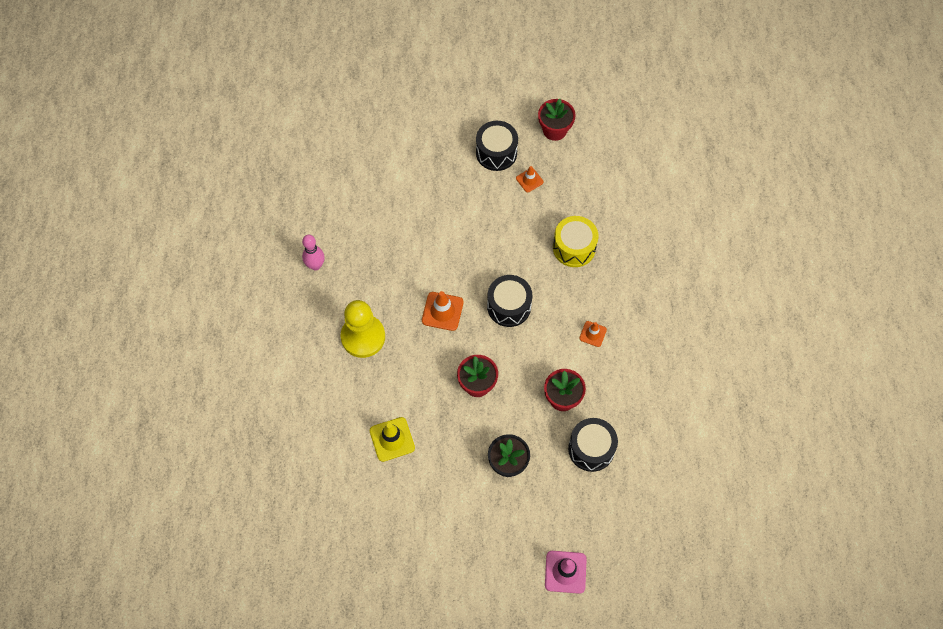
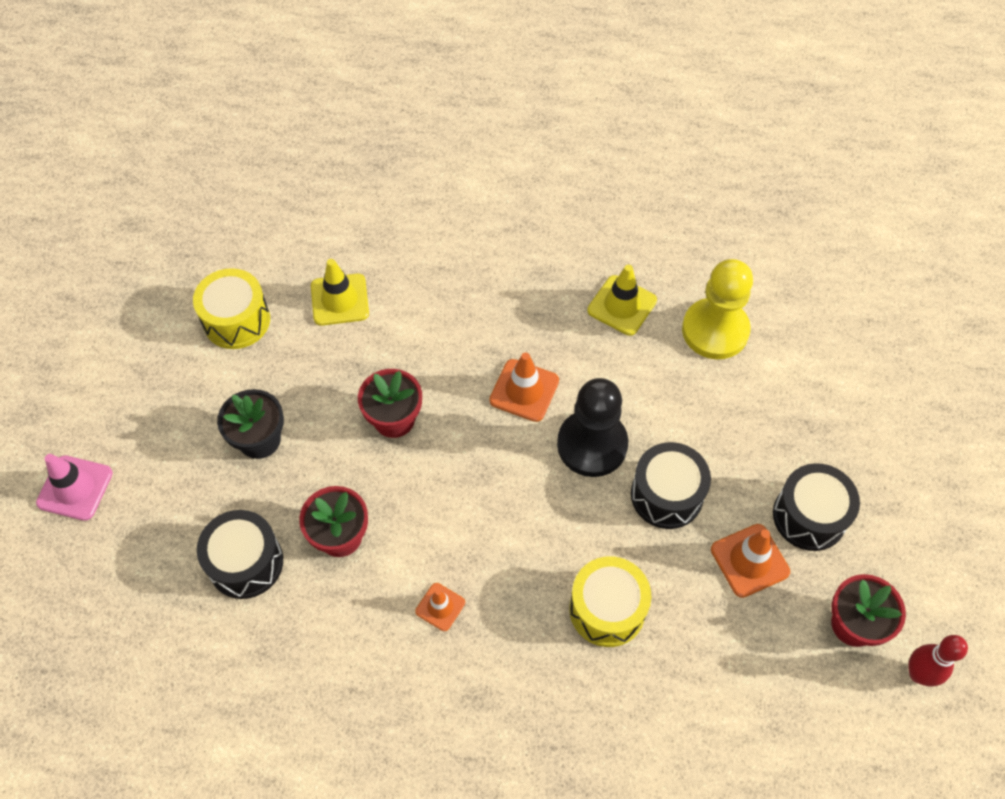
camera: 100 degrees right, 5 degrees down
(315, 265) = (627, 240): pink bowling pin -> none
(363, 337) = (503, 284): yellow pawn -> yellow pawn (715, 330)
(369, 263) = (622, 305): none -> yellow traffic cone
(420, 504) = (237, 320): none -> yellow drum
(473, 268) = (592, 445): none -> black pawn
(509, 306) = (515, 485): black drum -> black drum (666, 495)
(529, 180) = (749, 560): orange traffic cone -> orange traffic cone, size x1.62
(574, 101) = (918, 674): none -> red bowling pin

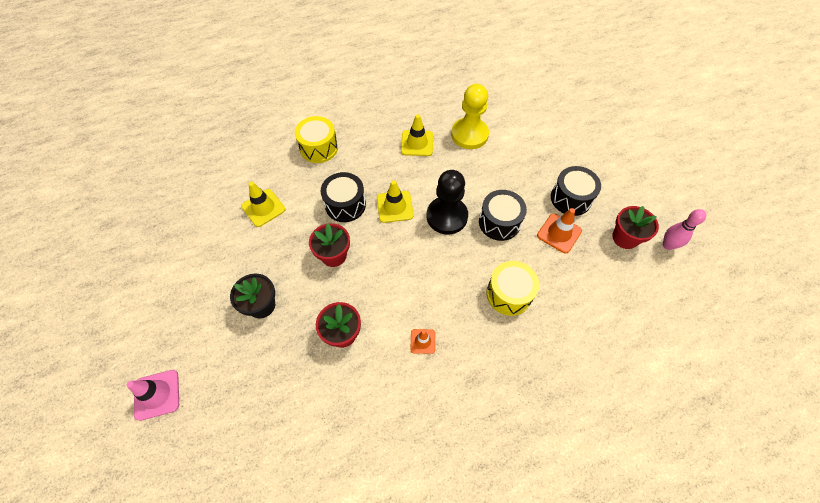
camera: 30 degrees left, 0 degrees up
(237, 320) = (207, 247): yellow drum -> yellow drum (319, 148)
(246, 562) = (295, 379): black drum -> black drum (345, 205)
(524, 390) = (394, 207): orange traffic cone -> yellow traffic cone
(918, 674) = (667, 245): red bowling pin -> pink bowling pin

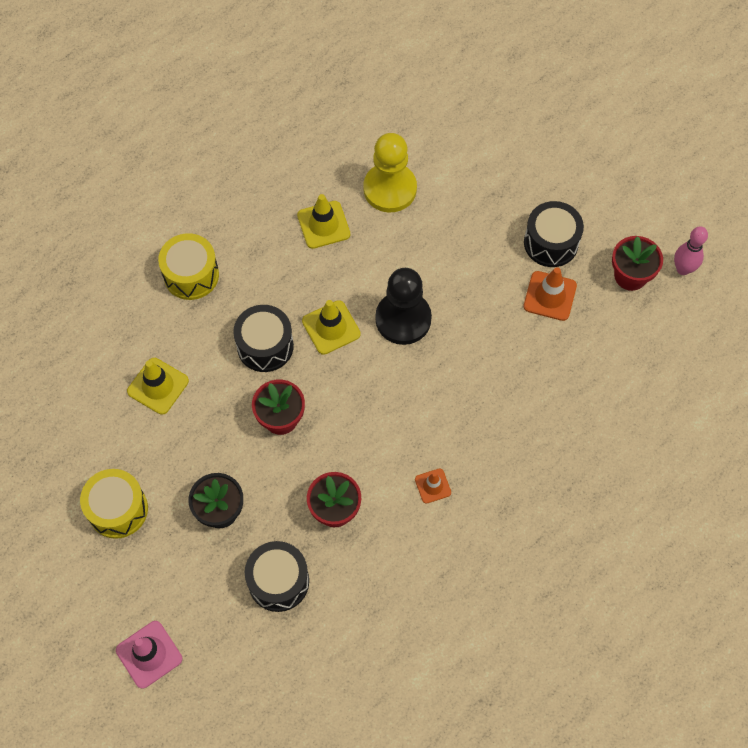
camera: 20 degrees left, 5 degrees up
(499, 222) = (472, 305): black drum -> black drum (278, 581)
(509, 294) = (513, 395): yellow drum -> yellow drum (118, 509)

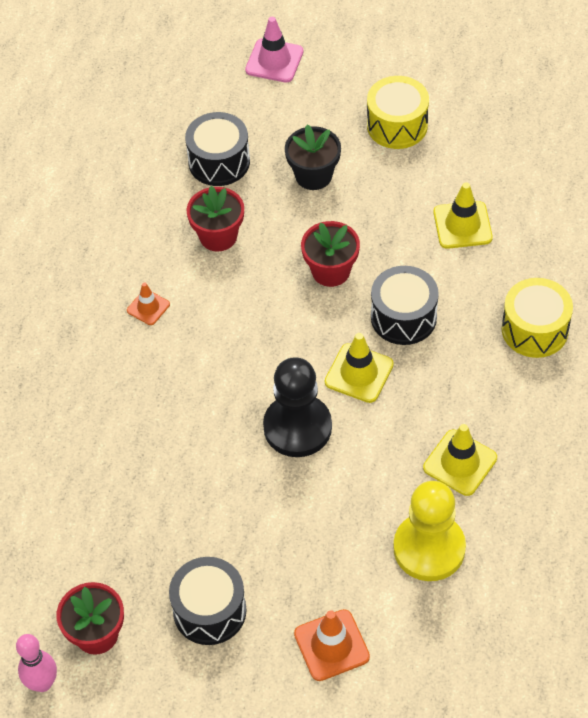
camera: 145 degrees right, 10 degrees down
(550, 296) = (168, 551): orange traffic cone -> orange traffic cone (331, 645)

